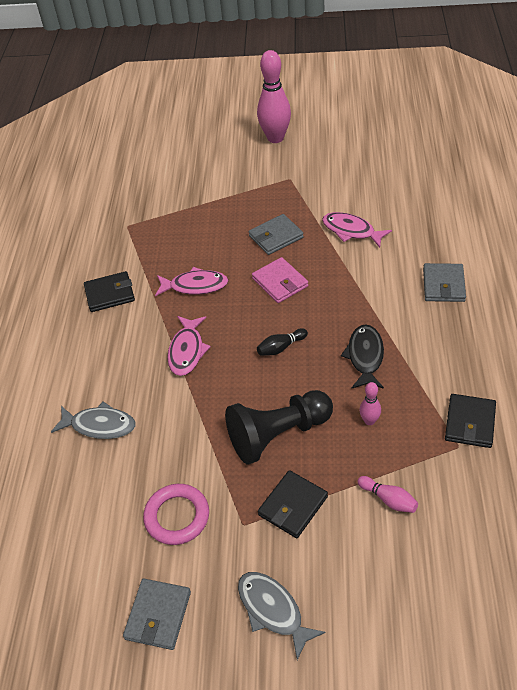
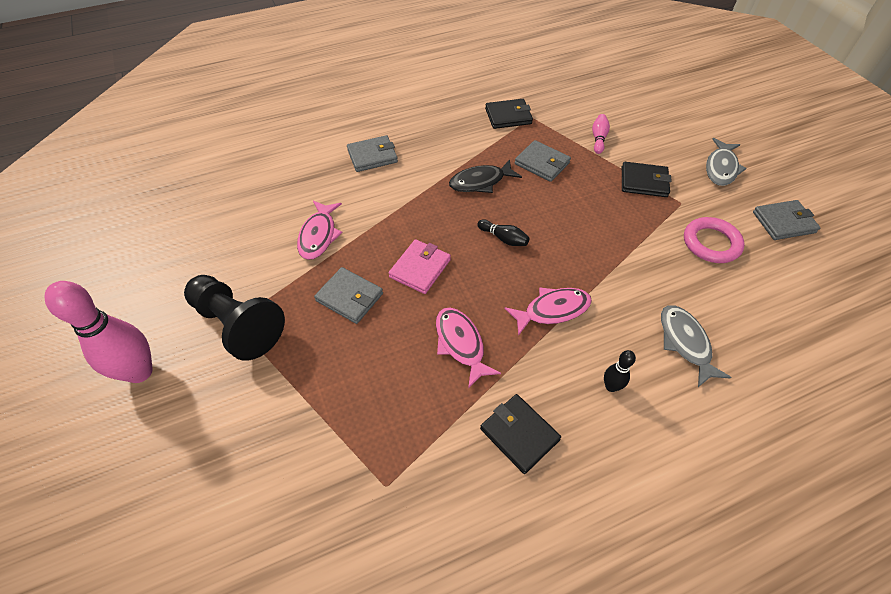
camera: 120 degrees left, 5 degrees up
(103, 357) = (611, 386): none -> black bowling pin
(278, 435) = (593, 209): black pawn -> black pawn (238, 325)
(369, 421) = (542, 163): pink bowling pin -> grey wallet

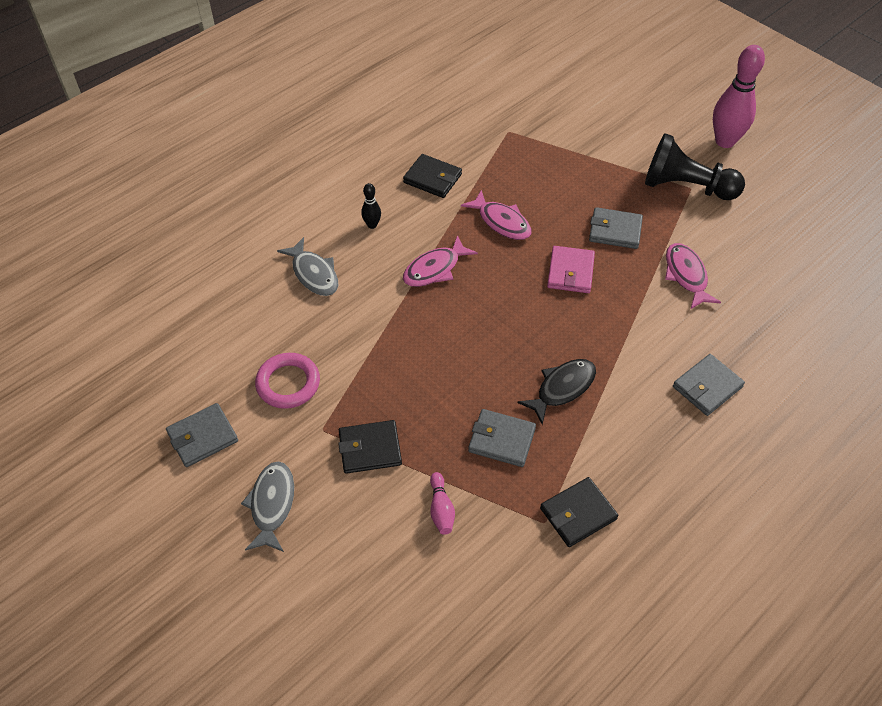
camera: 160 degrees right, 0 degrees up
(503, 238) = (506, 325): black bowling pin -> none

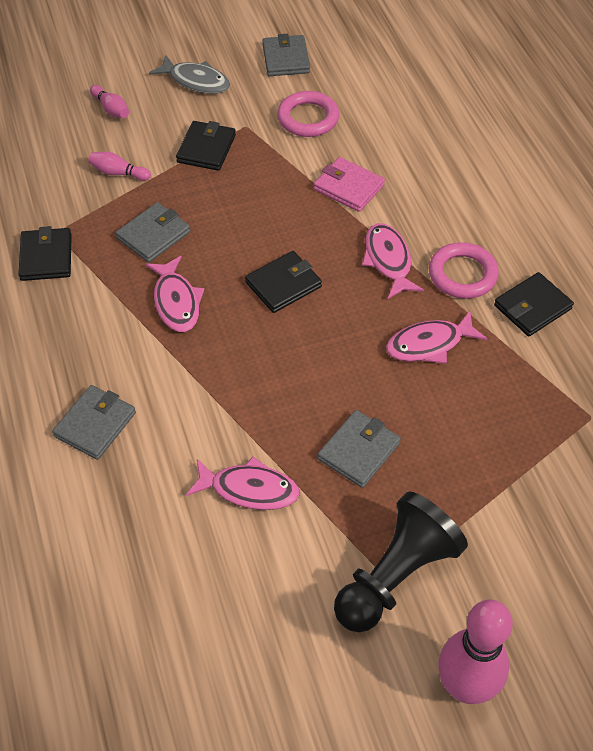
camera: 115 degrees right, 0 degrees up
(314, 274) = (431, 168): grey fish -> none
(352, 566) = (111, 109): none -> pink bowling pin
(372, 225) = (480, 231): black bowling pin -> none
(423, 222) = (462, 274): none -> pink ring
(499, 325) = (283, 284): none -> black wallet
(562, 388) = (176, 302): black fish -> pink fish
(570, 272) = (319, 376): pink wallet -> pink wallet (348, 187)
(707, 387) = (95, 424): grey wallet -> grey wallet turned 45 degrees clockwise

